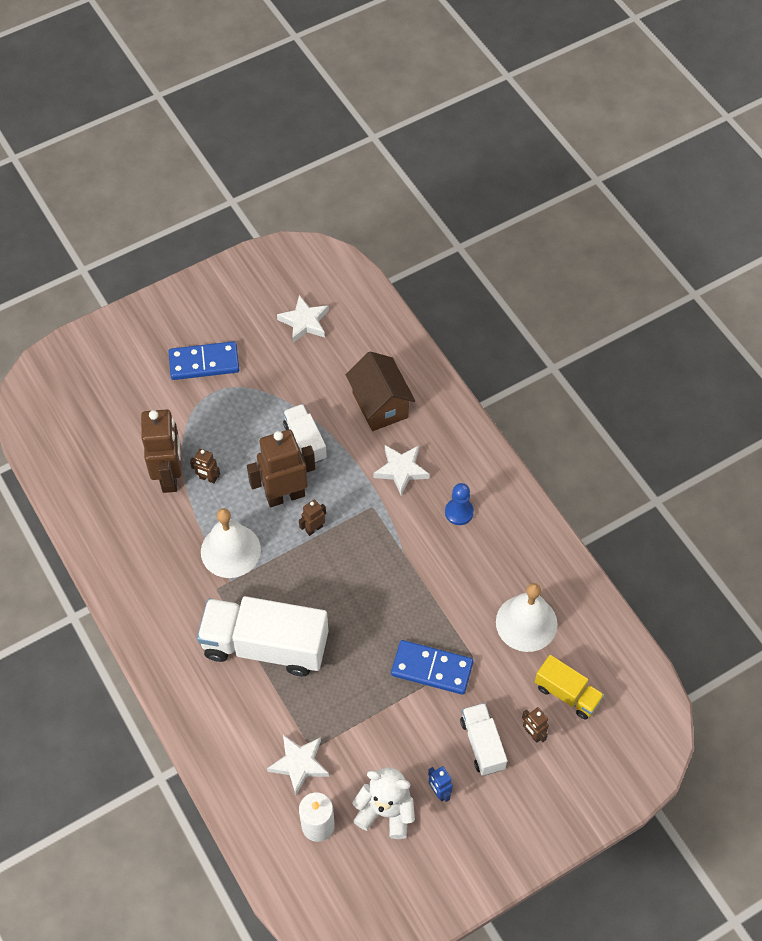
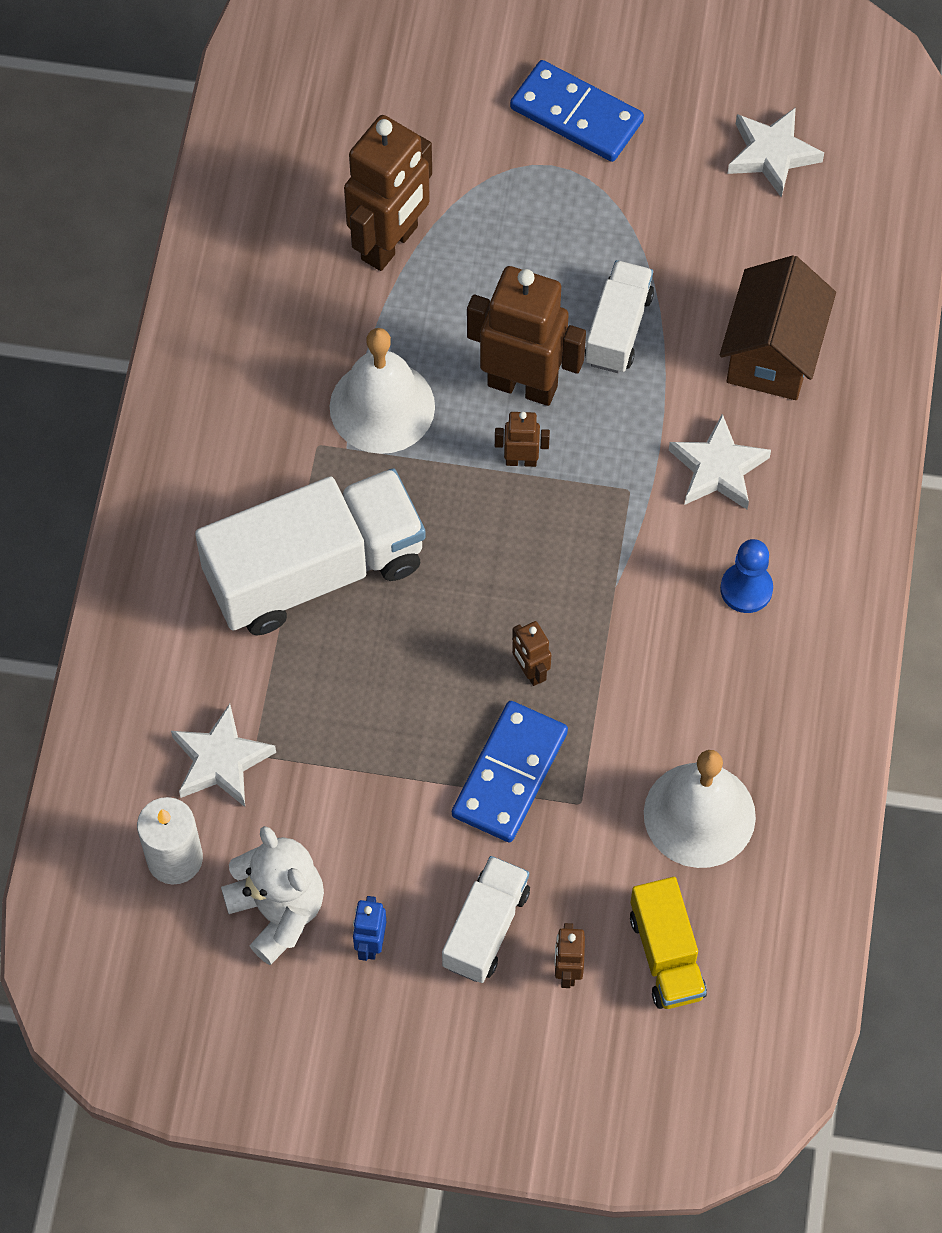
camera: 40 degrees right, 5 degrees up
(208, 478) = (438, 284): brown robot -> brown robot (530, 671)
(265, 646) = (314, 570): white truck -> white truck turned 105 degrees clockwise
(432, 668) = (510, 774): blue domino -> blue domino turned 60 degrees clockwise

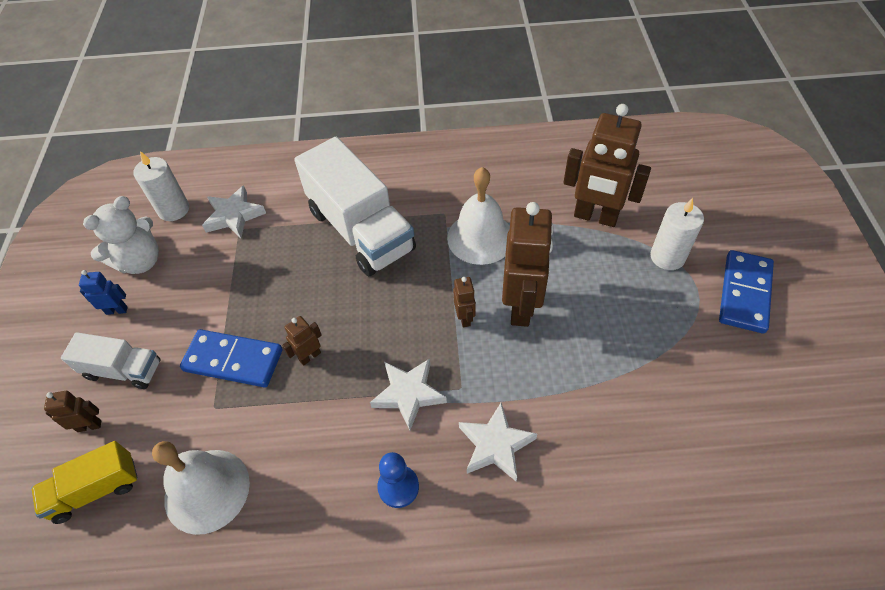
camera: 80 degrees right, 10 degrees down
(490, 179) = (667, 257): none -> white candle
(618, 329) = (587, 354): white truck -> none
(772, 154) = (786, 428): white star -> white star (408, 394)
(772, 353) = (609, 465): brown house -> none

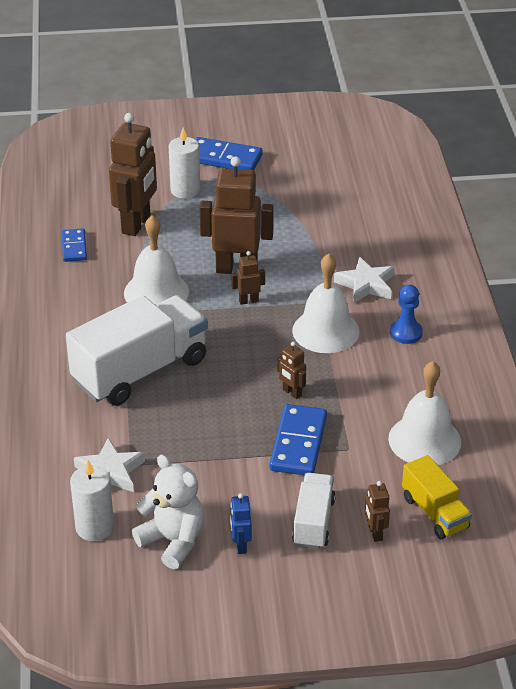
camera: 95 degrees left, 15 degrees down
(408, 394) = (325, 331): white star -> white bell
(551, 171) = (74, 247): none -> blue domino

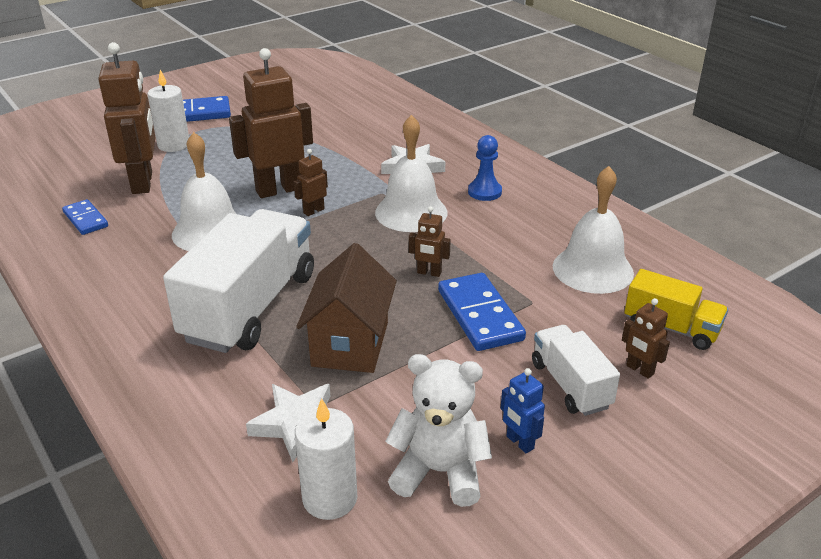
camera: 30 degrees left, 5 degrees down
(187, 428) = (350, 344): none -> brown house

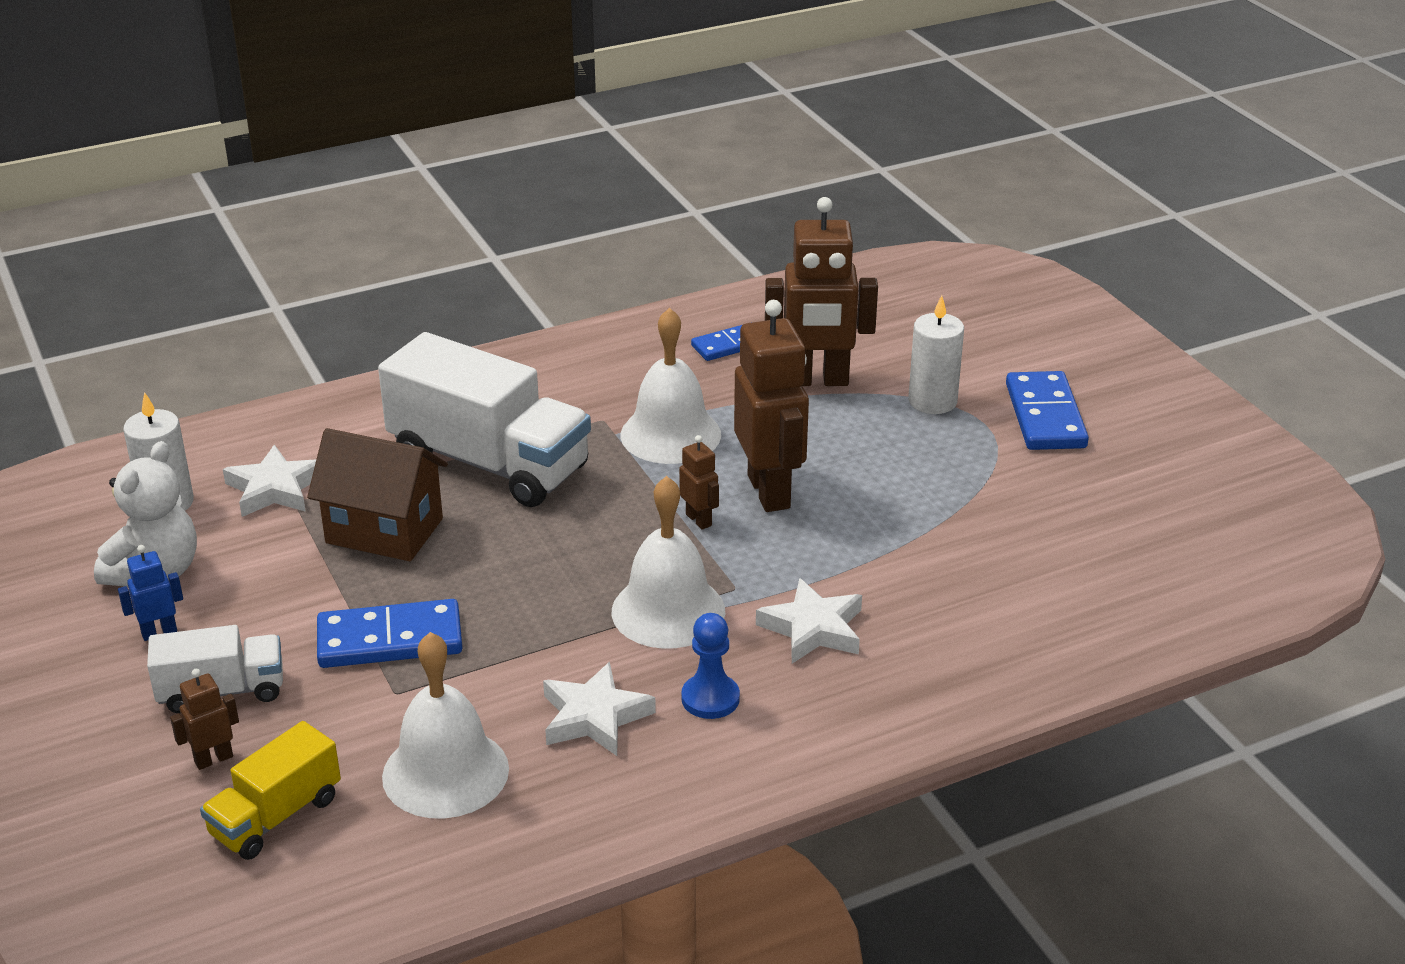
camera: 100 degrees right, 0 degrees up
(429, 273) = (502, 608): brown robot -> none
(517, 225) = (594, 717): none -> white star

